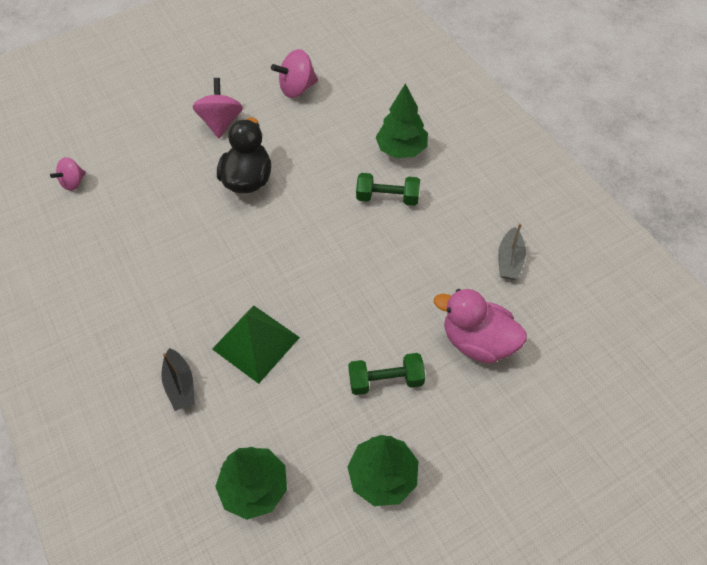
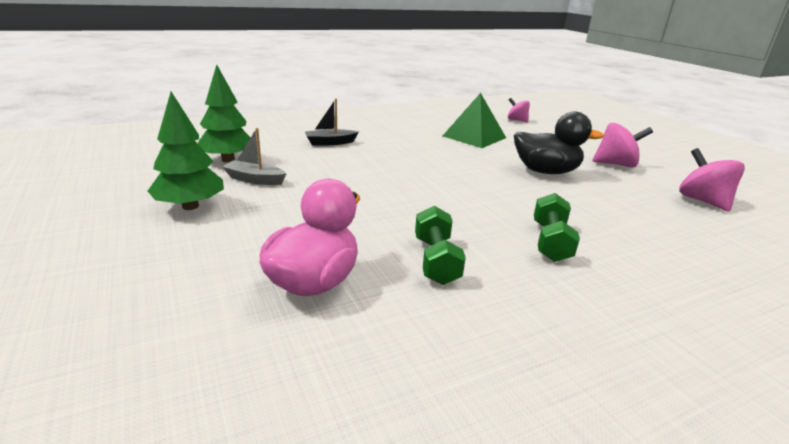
camera: 90 degrees right, 30 degrees down
(255, 343) = (358, 166): green pyramid -> green pyramid (474, 137)
(386, 380) = (290, 217): green dumbbell -> green dumbbell (436, 260)
(401, 149) = (647, 261): green tree -> none
(509, 260) = (453, 336): grey boat -> grey boat (255, 179)

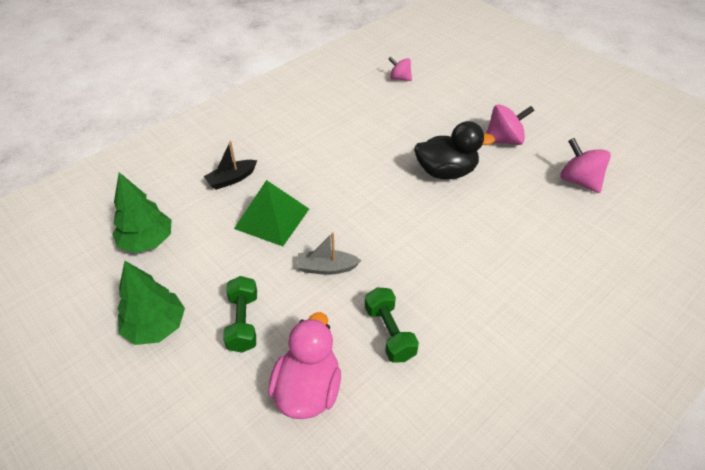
camera: 15 degrees left, 20 degrees up
(255, 179) = (191, 267): grey boat -> grey boat (326, 268)
(474, 137) = (367, 125): green pyramid -> green pyramid (272, 218)
(550, 242) = (469, 279): green dumbbell -> green dumbbell (243, 322)

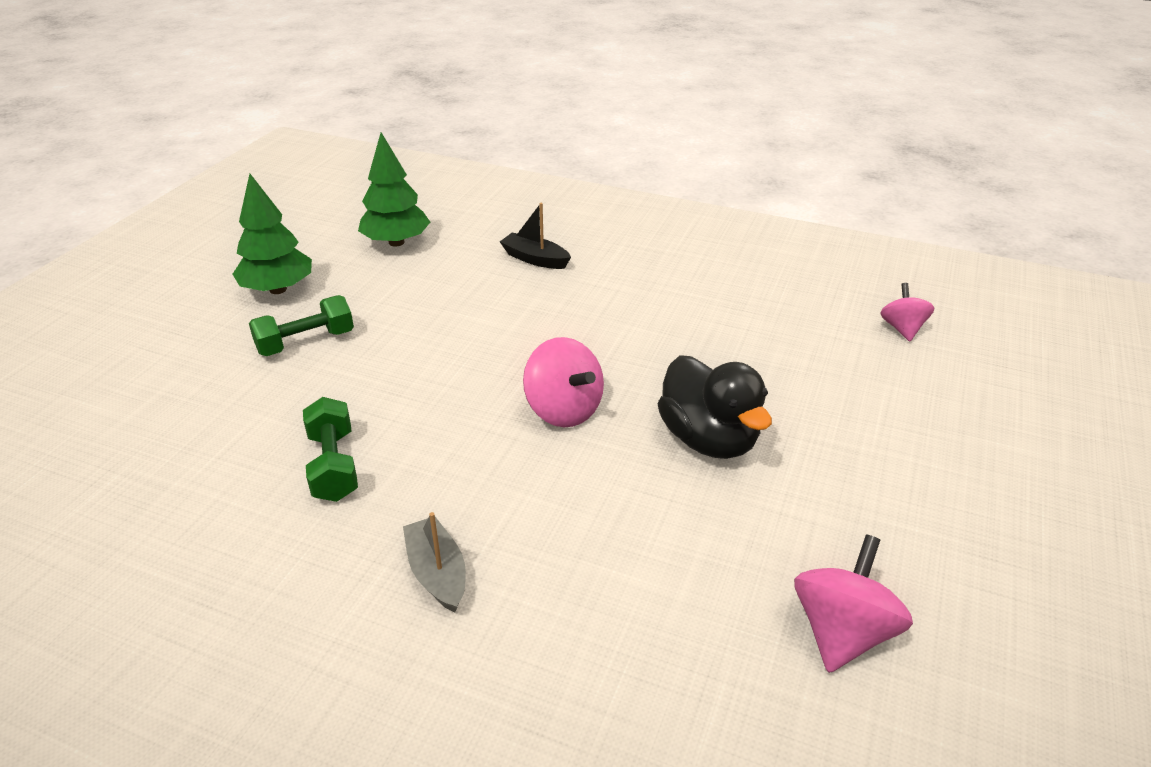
camera: 65 degrees right, 10 degrees down
(272, 218) = (486, 309): green pyramid -> none
(308, 390) = (220, 421): pink duck -> none
(326, 268) = (424, 378): grey boat -> grey boat (437, 573)
(389, 333) = (333, 466): green dumbbell -> green dumbbell turned 60 degrees counterclockwise
(504, 140) = (864, 492): pink spinning top -> pink spinning top (563, 410)

